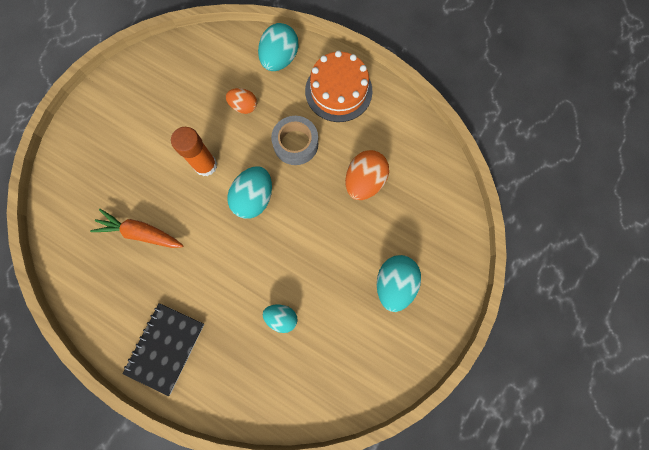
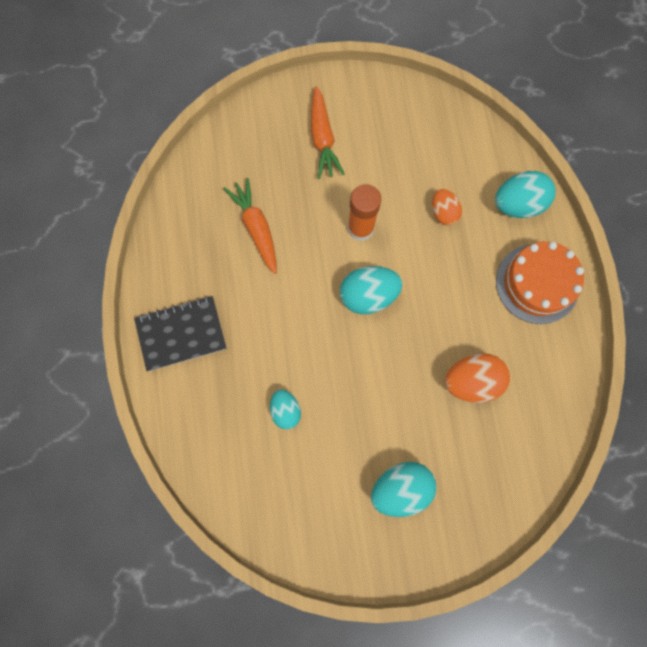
camera: 50 degrees right, 0 degrees up
(123, 138) = (322, 139): none -> orange carrot
(295, 143) = (451, 288): grey tape -> none

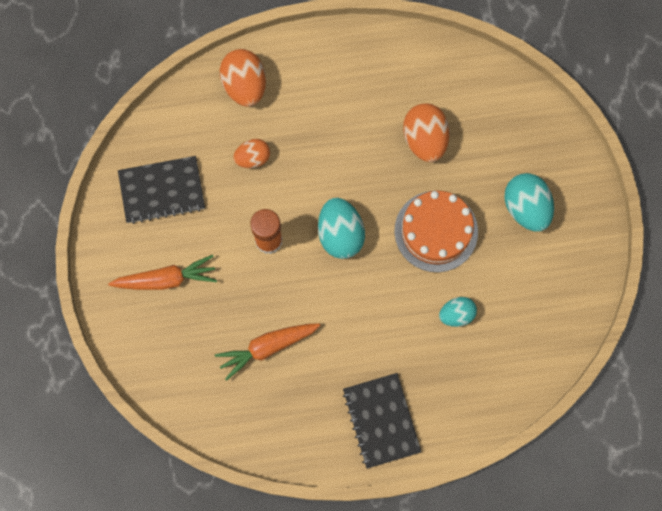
camera: 90 degrees left, 0 degrees up
(407, 133) = (162, 191): none -> black notebook
(517, 204) = (244, 85): turquoise egg -> orange egg
(537, 283) = (328, 72): orange cake -> orange cake (436, 231)

